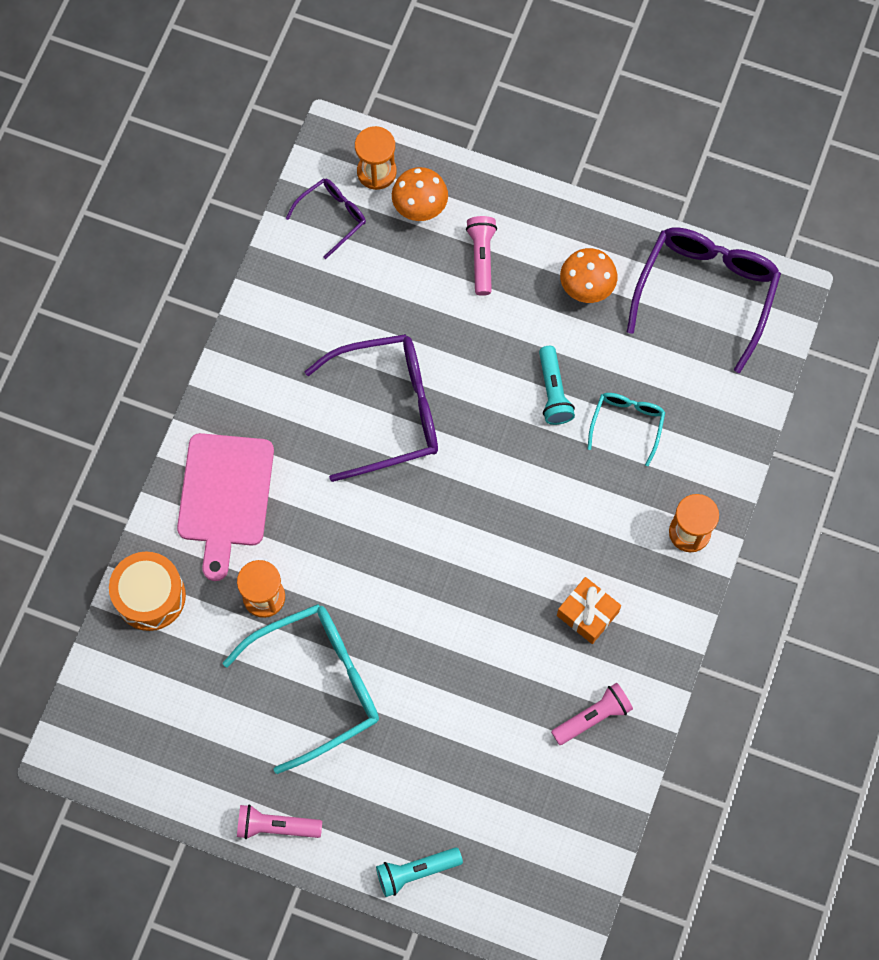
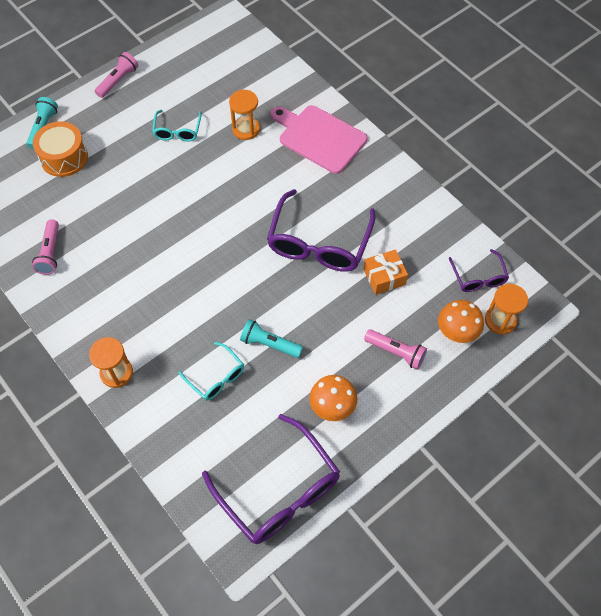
camera: 120 degrees right, 10 degrees down
(150, 596) = (284, 81): orange drum -> orange drum (64, 157)
(318, 684) = (177, 131): turquoise glasses -> turquoise glasses, size x0.52
(587, 614) = (111, 283): orange gift -> orange gift (384, 277)

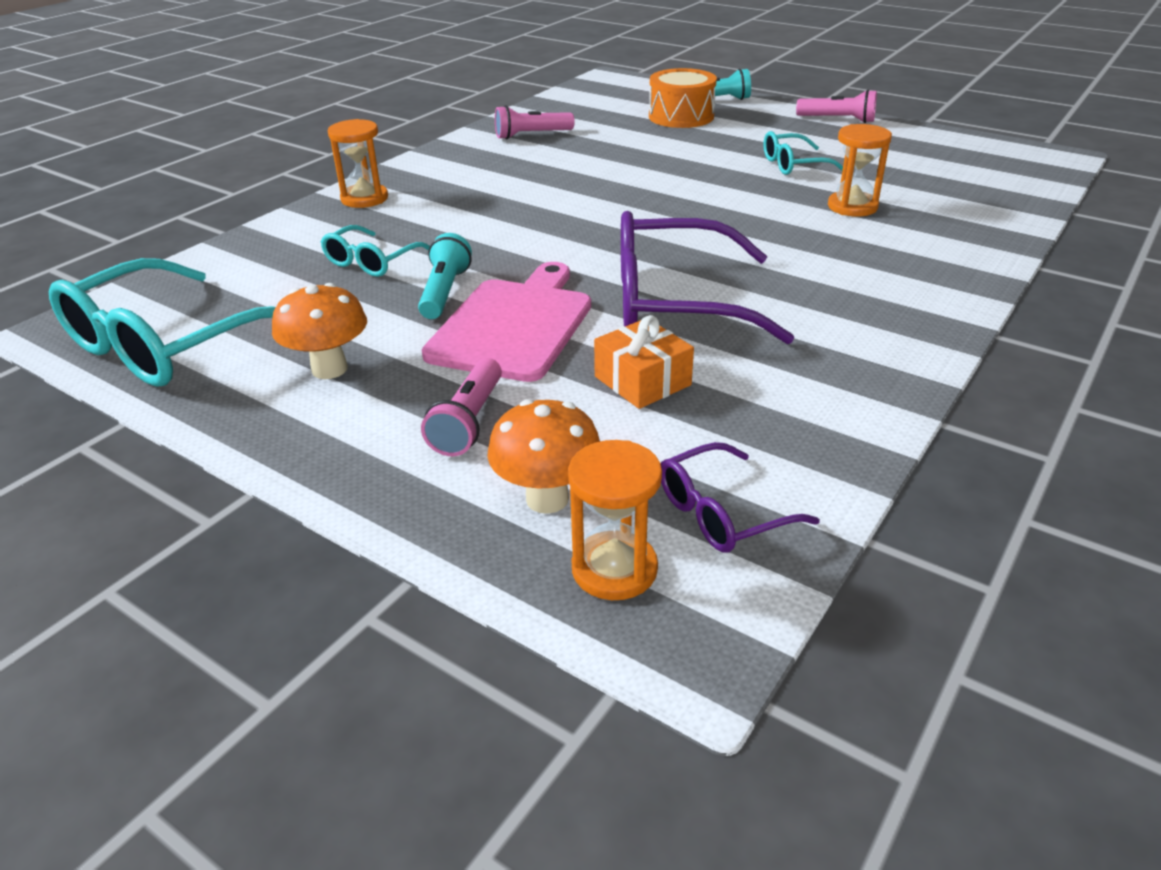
camera: 75 degrees right, 25 degrees down
(279, 491) = (166, 345): purple glasses -> turquoise glasses
(319, 137) = (908, 266): pink cutting board -> pink cutting board (514, 325)

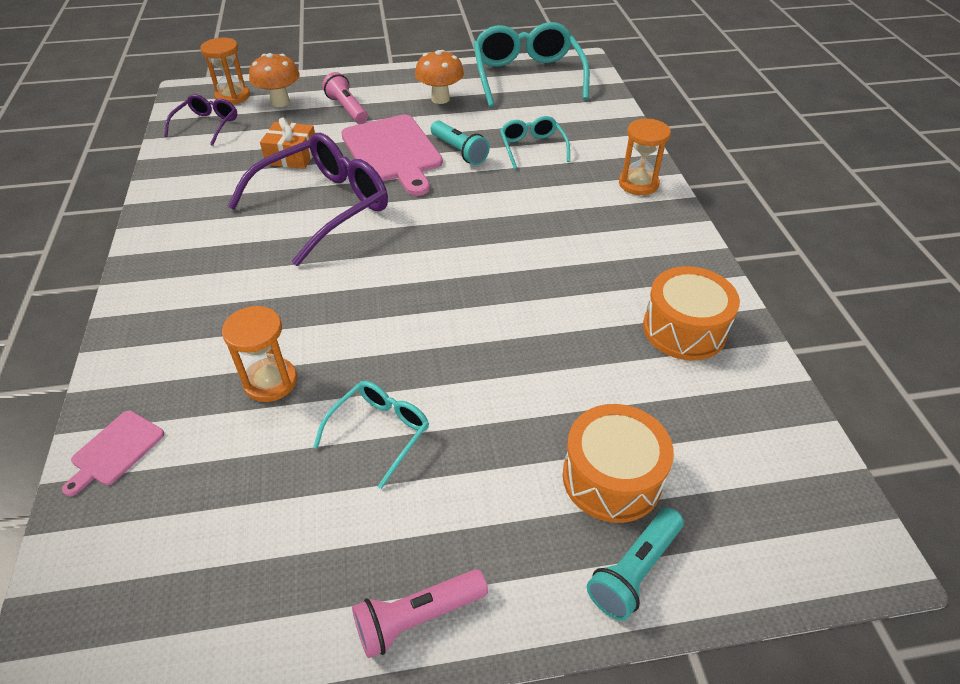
camera: 135 degrees right, 10 degrees up
(531, 135) = (684, 329): pink flashlight -> orange drum
(999, 215) = (115, 450): none -> pink cutting board

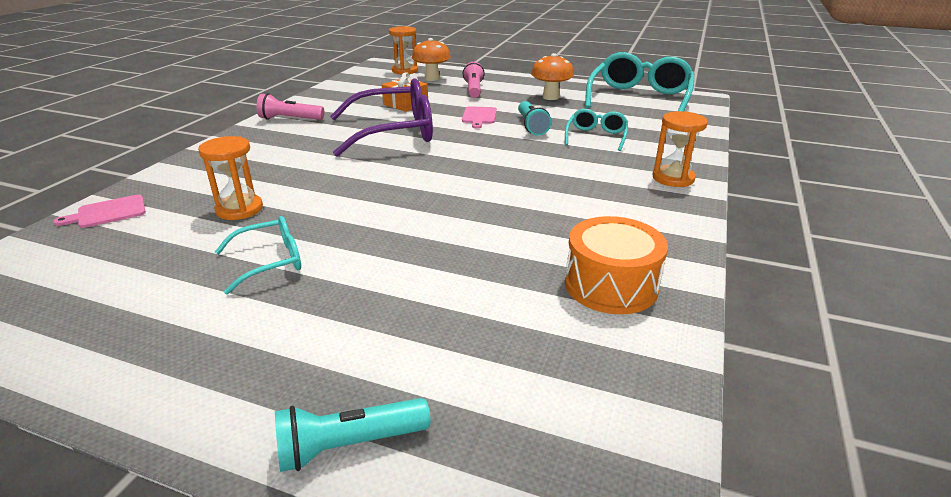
camera: 30 degrees right, 15 degrees down
(207, 125) = (371, 80): purple glasses -> none
(393, 152) = (479, 116): pink cutting board -> pink cutting board, size x0.48
(417, 617) = (141, 387): pink flashlight -> pink flashlight (290, 119)
(611, 478) = (413, 364): orange drum -> none

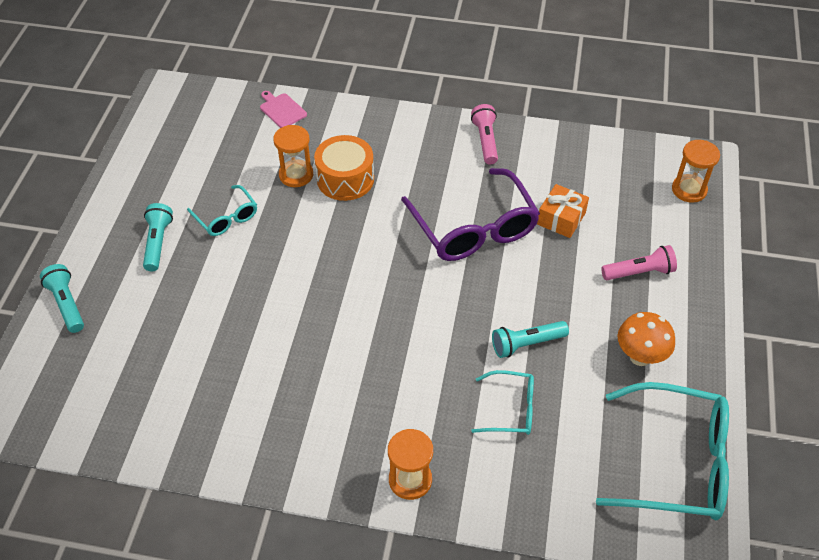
camera: 80 degrees right, 20 degrees up
(272, 326) = (158, 243): none -> turquoise flashlight
(432, 78) = (668, 223): orange mushroom -> none
(479, 116) = (543, 291): pink cutting board -> none
(611, 285) = (210, 419): orange drum -> orange drum (345, 179)

